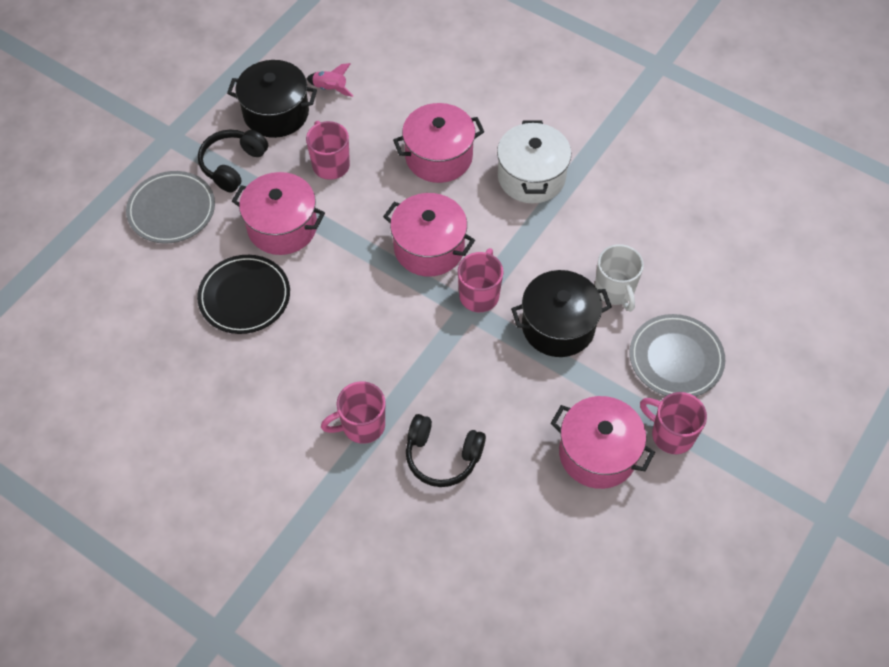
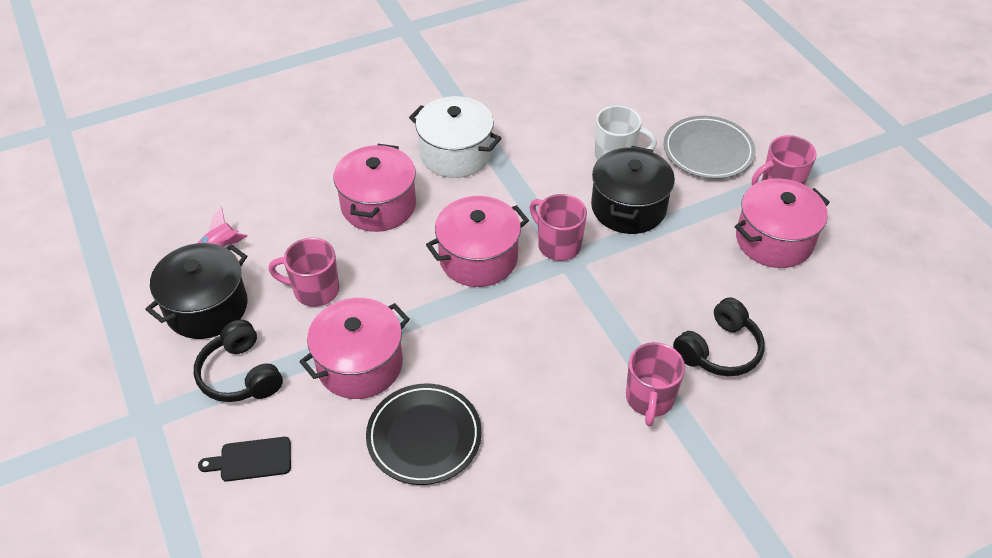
camera: 60 degrees left, 10 degrees down
(172, 210) = (251, 460): grey plate -> black cutting board

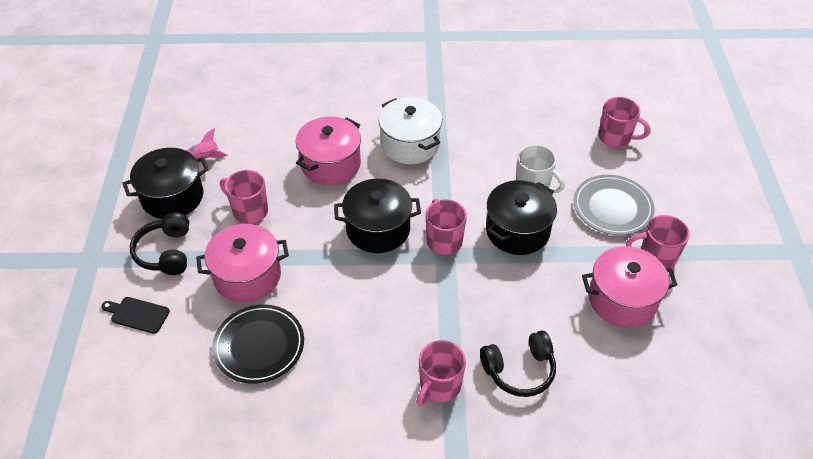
camera: 25 degrees right, 0 degrees up
(478, 258) = (378, 229): pink pot -> black pot
(667, 79) = (615, 138): none -> pink mug

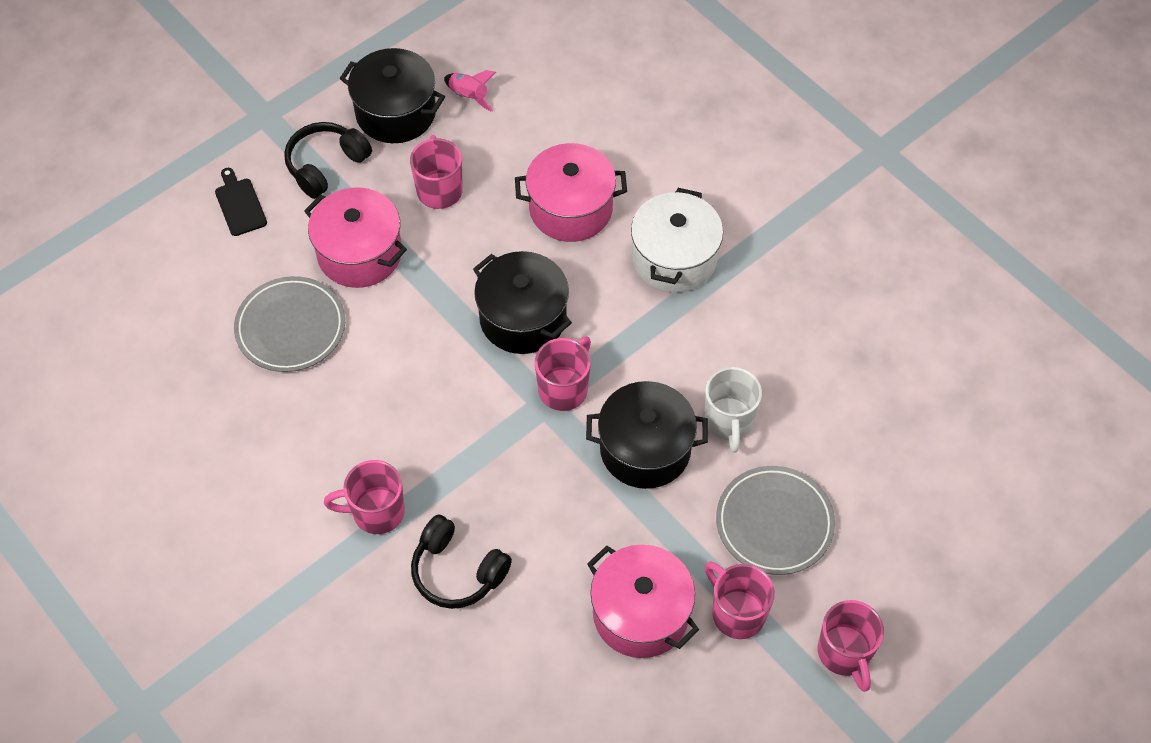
camera: 50 degrees right, 10 degrees up
(259, 346) = (290, 327): black plate -> grey plate
(615, 138) = (900, 457): pink mug -> pink mug (844, 653)

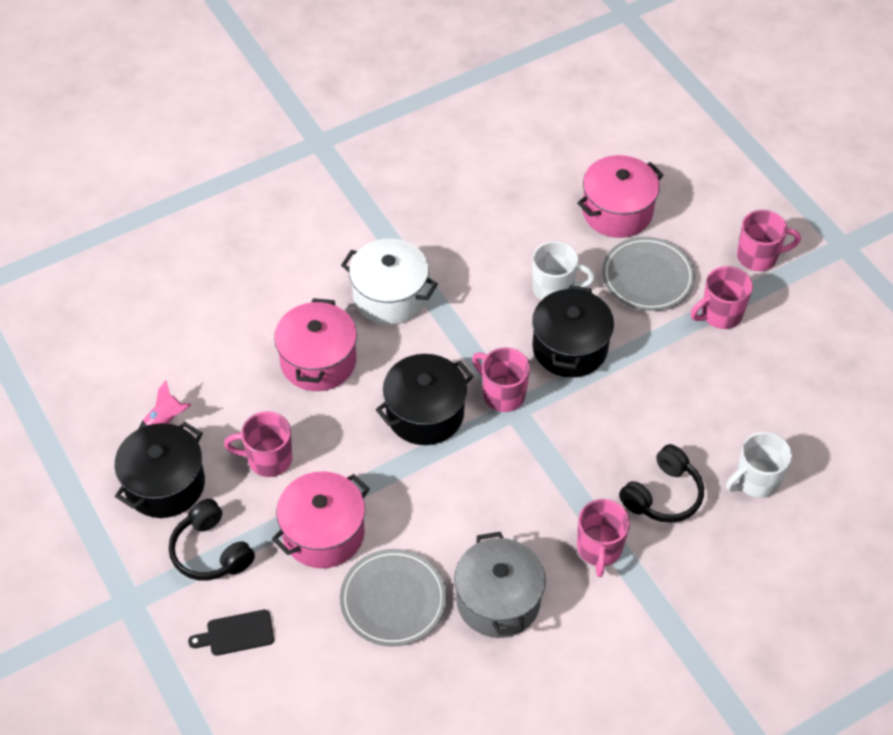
camera: 80 degrees left, 5 degrees down
(301, 422) = (498, 600): none -> grey pot
(494, 673) = (755, 481): none -> white mug
(640, 614) = (714, 375): pink pot -> pink pot (617, 211)

